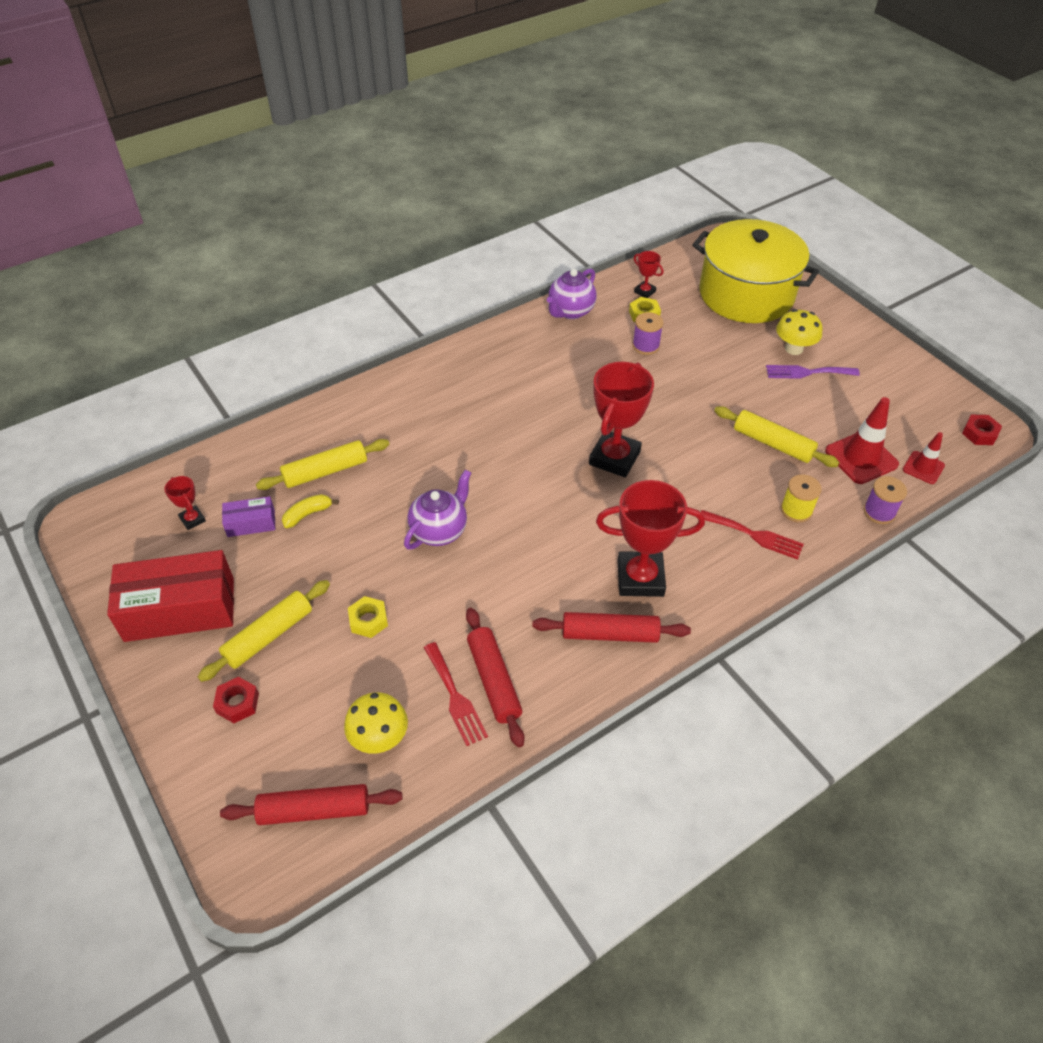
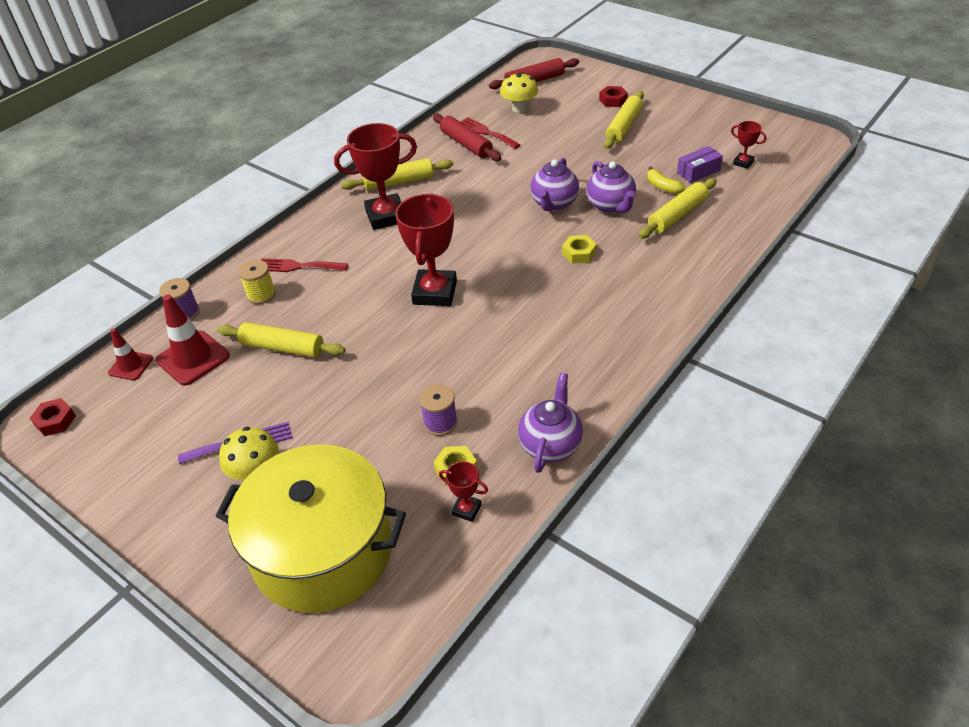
camera: 165 degrees right, 5 degrees down
(180, 609) = (693, 123): red box -> none
(307, 514) = (662, 187): yellow banana -> yellow banana turned 105 degrees clockwise
(368, 620) = (566, 148): yellow nut -> yellow nut (579, 253)
(382, 506) = (611, 206): none -> purple teapot
(610, 634) = (399, 182): red rolling pin -> yellow rolling pin

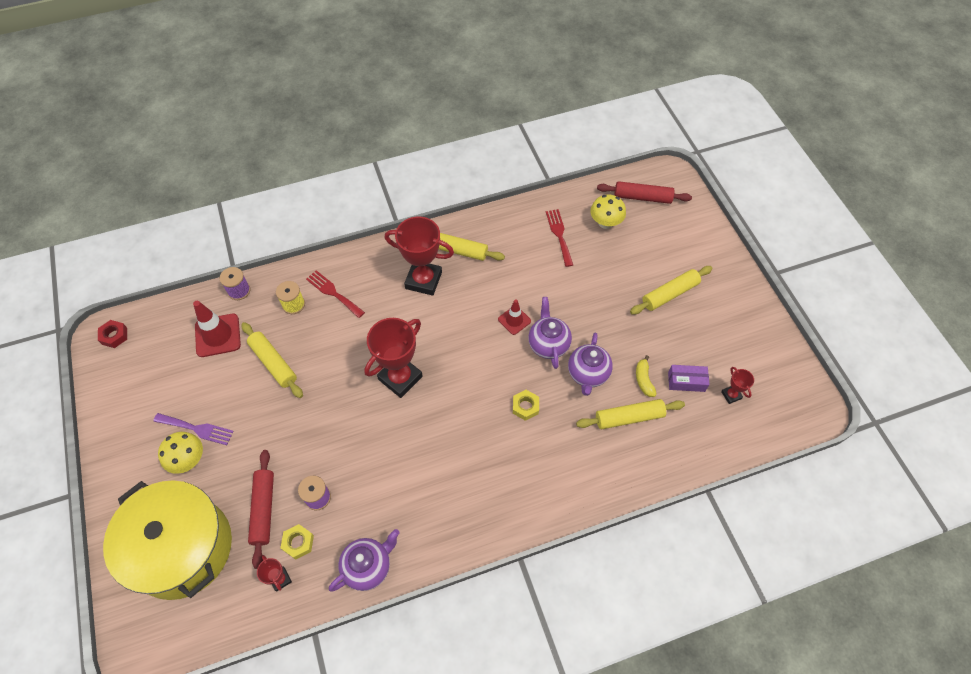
camera: 30 degrees right, 15 degrees up
(131, 365) = (180, 317): red traffic cone -> red traffic cone (514, 320)
(466, 144) = (535, 239): red rolling pin -> red rolling pin (263, 509)
(554, 204) = (548, 344): purple teapot -> purple teapot turned 120 degrees clockwise
(613, 100) = (686, 258): red nut -> none

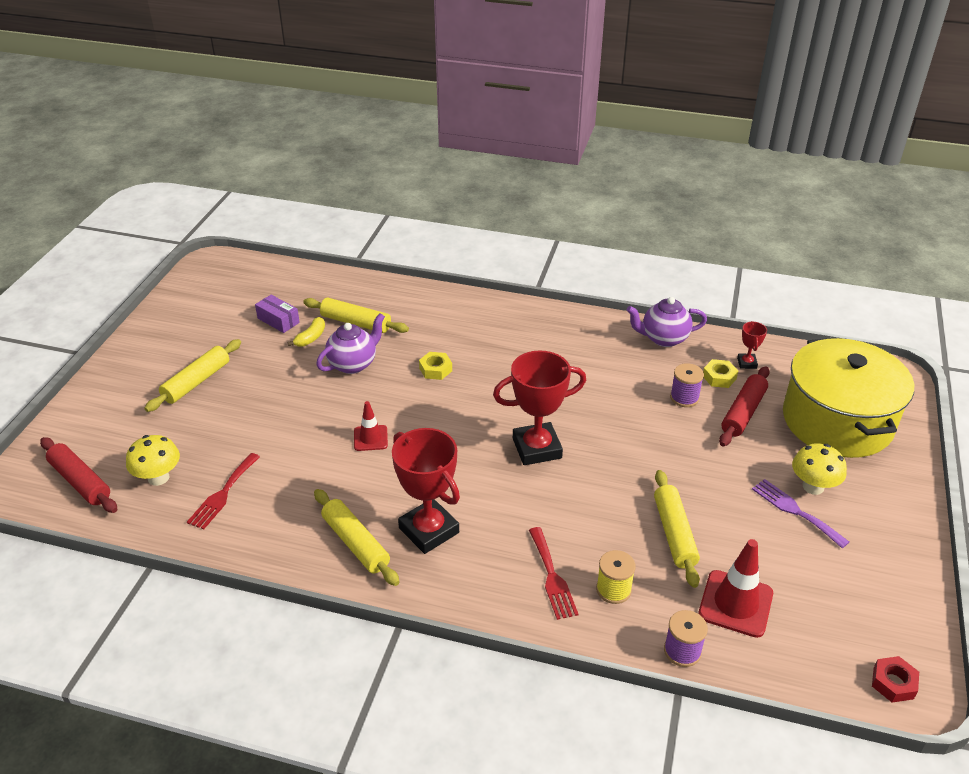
camera: 145 degrees left, 20 degrees down
(548, 344) = (361, 402): purple teapot -> none
(670, 294) = (196, 382): yellow rolling pin -> yellow rolling pin turned 60 degrees counterclockwise
(731, 395) = (257, 297): red trophy -> none

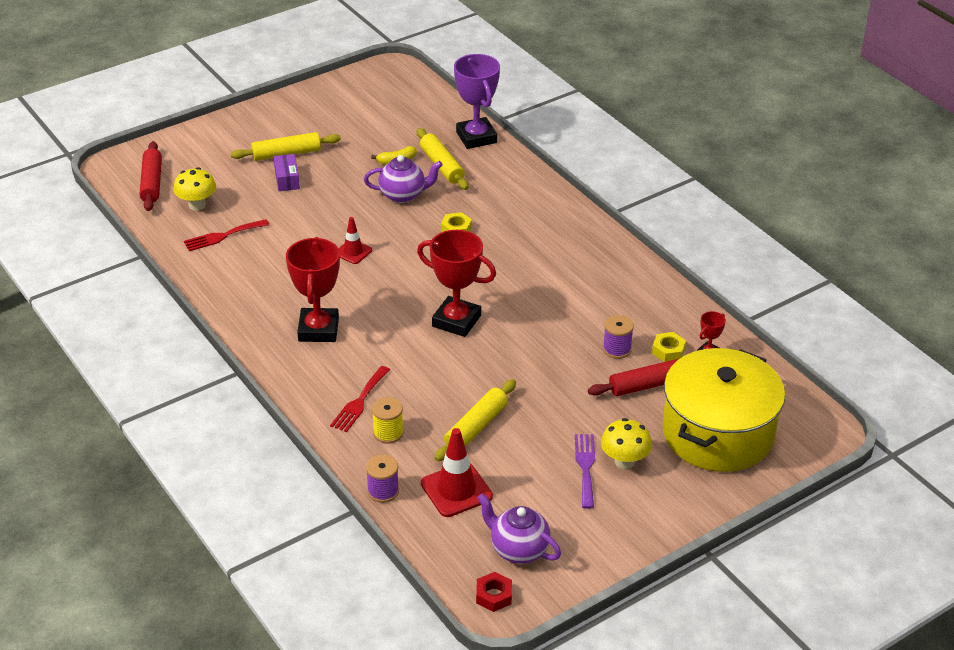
camera: 40 degrees right, 0 degrees up
(278, 320) = (389, 136): purple box -> purple box (287, 179)
(355, 543) = (265, 311): yellow rolling pin -> none
(356, 286) = (476, 137): none -> purple trophy
(663, 338) = (666, 299): purple teapot -> purple teapot (518, 549)

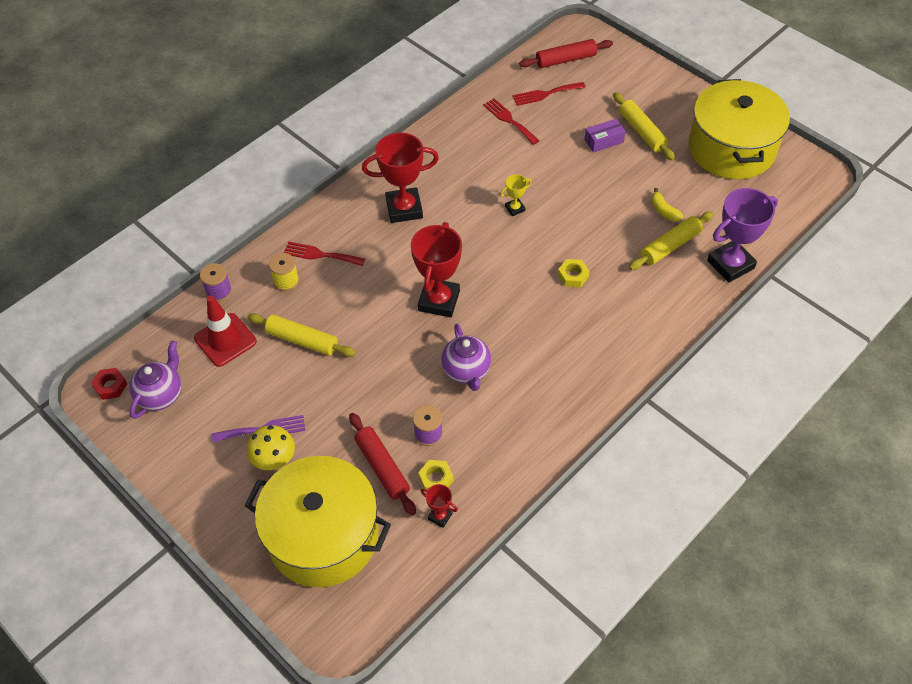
camera: 80 degrees right, 15 degrees up
(197, 205) = (545, 94): yellow mushroom -> red fork
(336, 107) = (731, 148): none -> yellow pot
(353, 252) = (515, 208): red traffic cone -> yellow trophy
(403, 195) = (611, 226): purple teapot -> purple teapot (466, 371)

